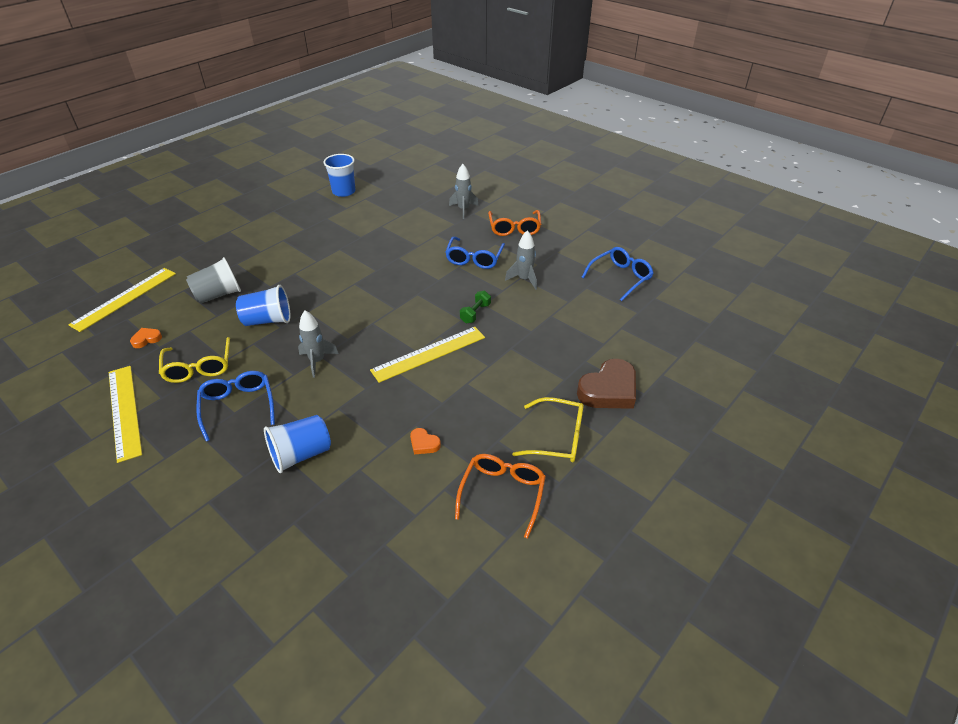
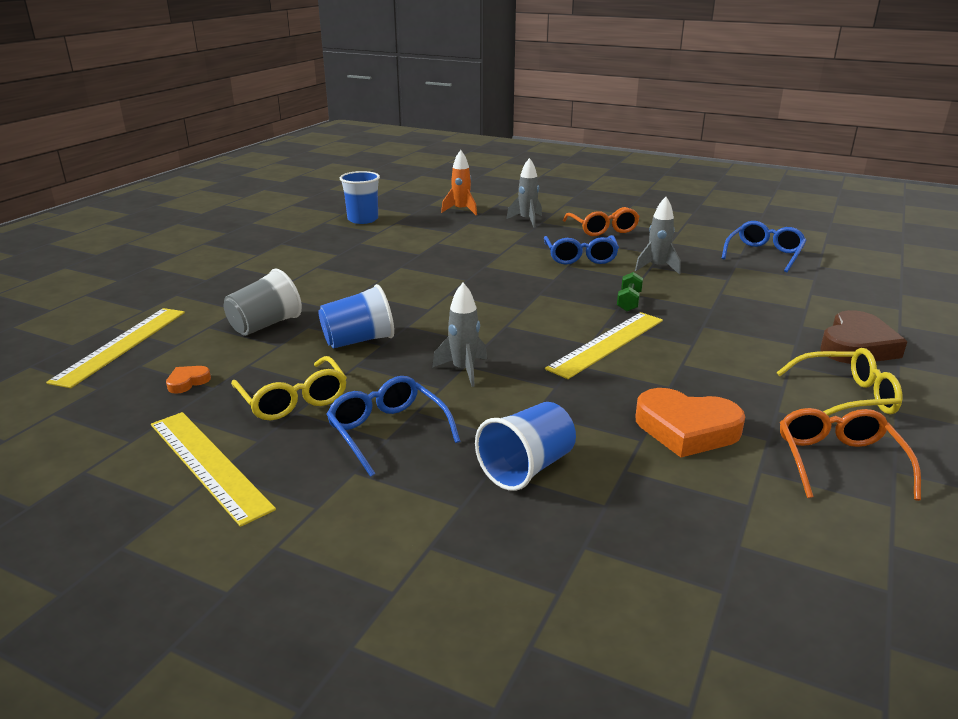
camera: 15 degrees left, 15 degrees down
(421, 191) = (461, 210): none -> orange rocket
(424, 444) = (686, 429): orange heart -> orange heart, size x2.16

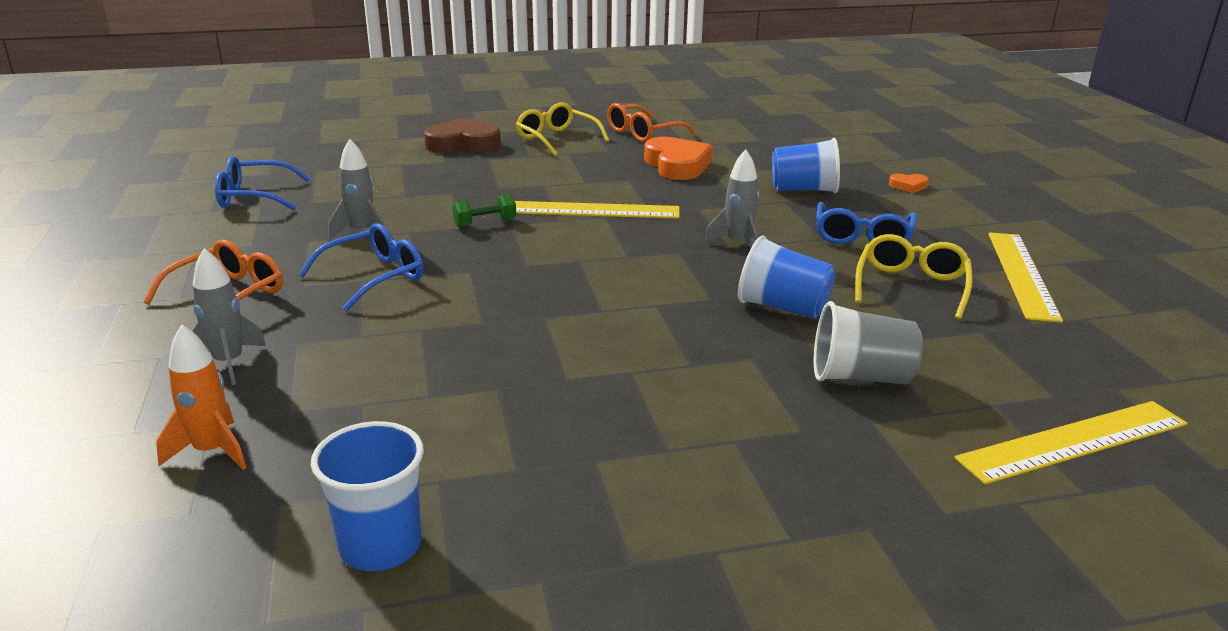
camera: 130 degrees left, 0 degrees up
(188, 382) = (1005, 348): orange heart -> orange heart (908, 186)

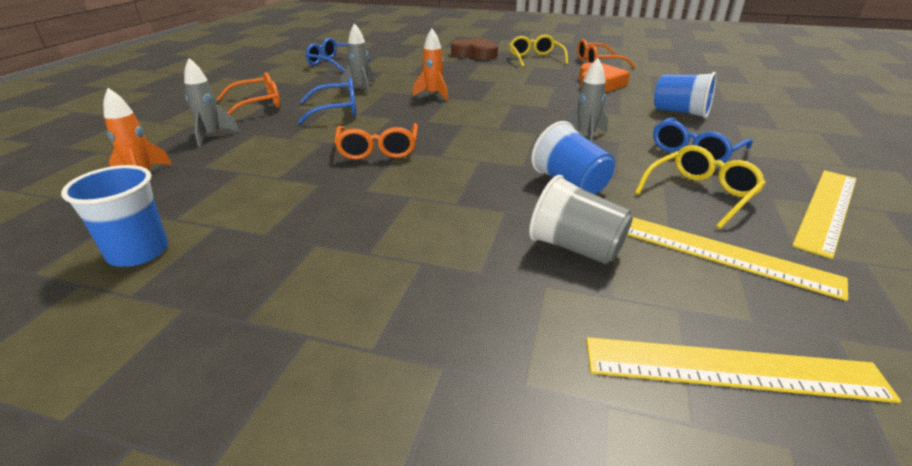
camera: 30 degrees right, 5 degrees up
(485, 223) = (433, 95): green dumbbell -> orange rocket
(514, 322) = (378, 150): none -> orange glasses
(594, 210) = (509, 99): yellow ruler -> yellow ruler (719, 253)
(908, 186) = (779, 124): orange heart -> none

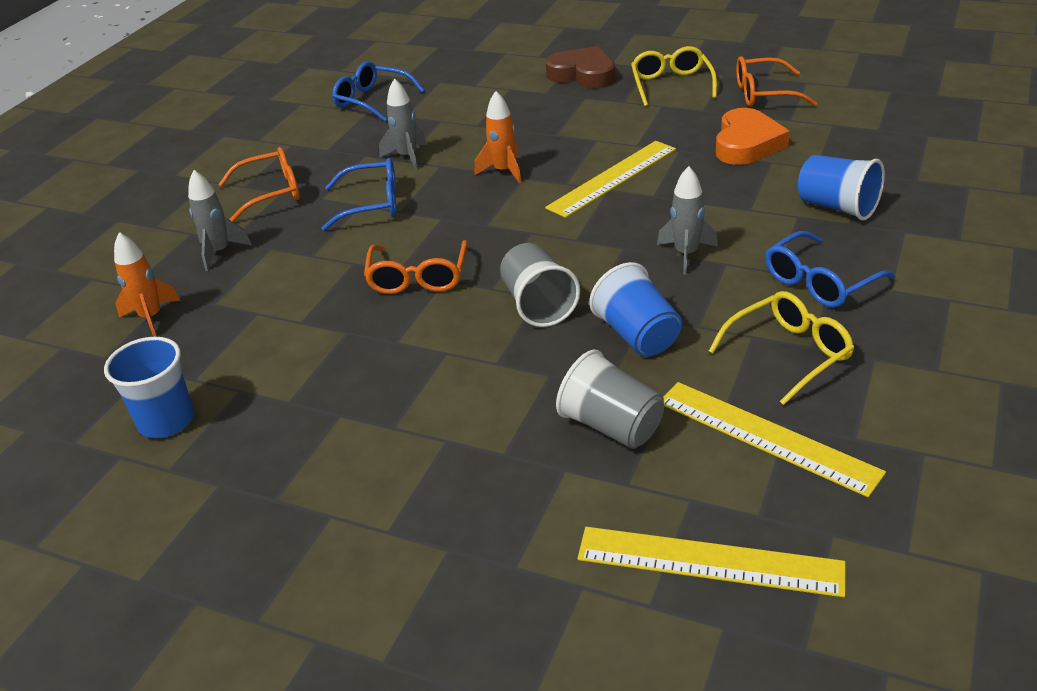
camera: 10 degrees right, 5 degrees up
(481, 165) = (538, 305): none -> grey cup
(827, 209) = (930, 379): yellow ruler -> yellow ruler (612, 178)

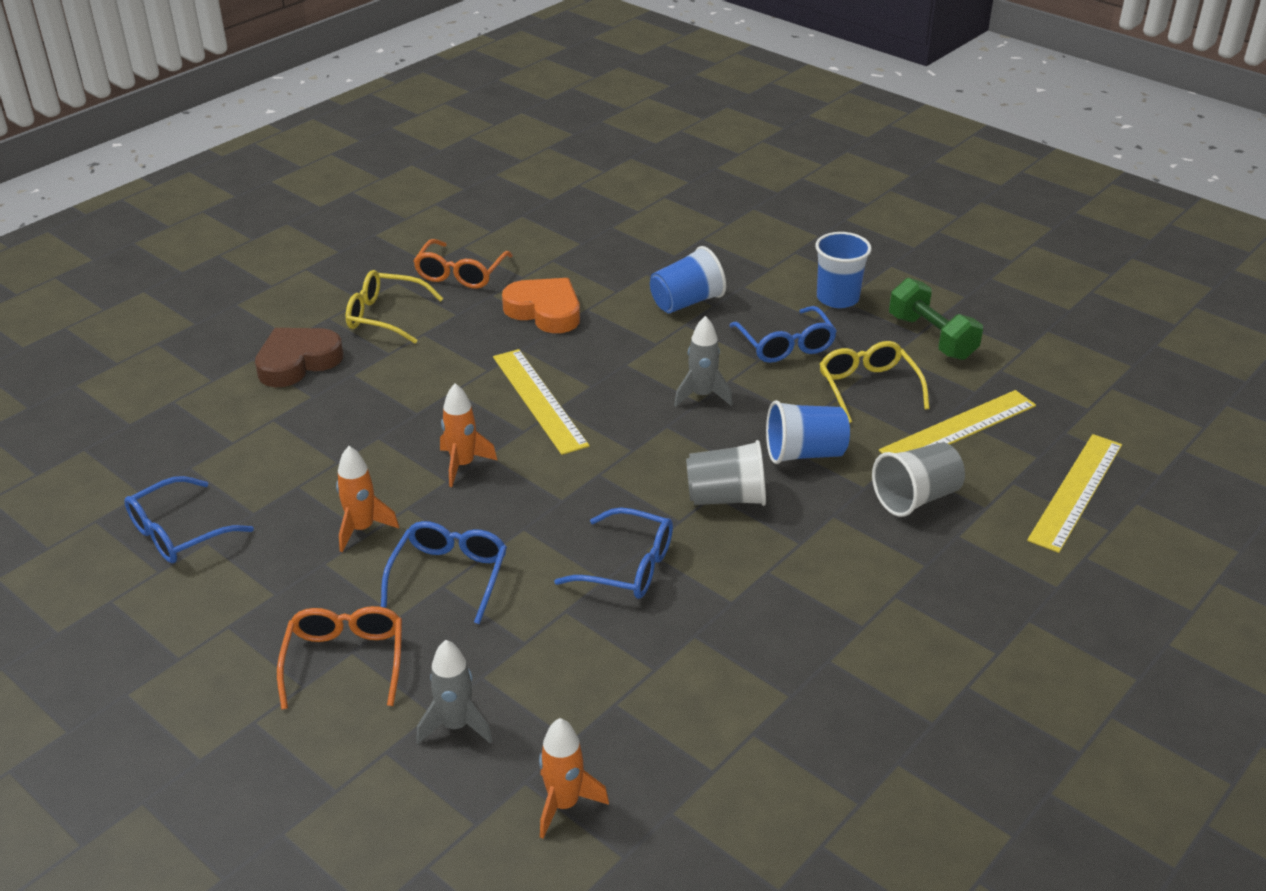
camera: 75 degrees left, 0 degrees up
(166, 421) = (778, 800): blue cup -> blue cup (837, 298)
(407, 157) = (362, 529): grey rocket -> orange rocket
(418, 278) = (628, 567): orange glasses -> blue glasses
(940, 382) = (931, 337): none -> green dumbbell

